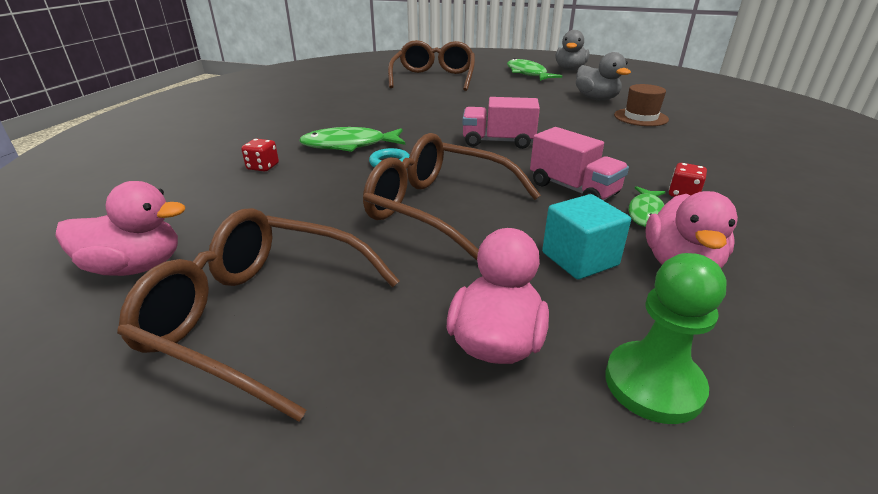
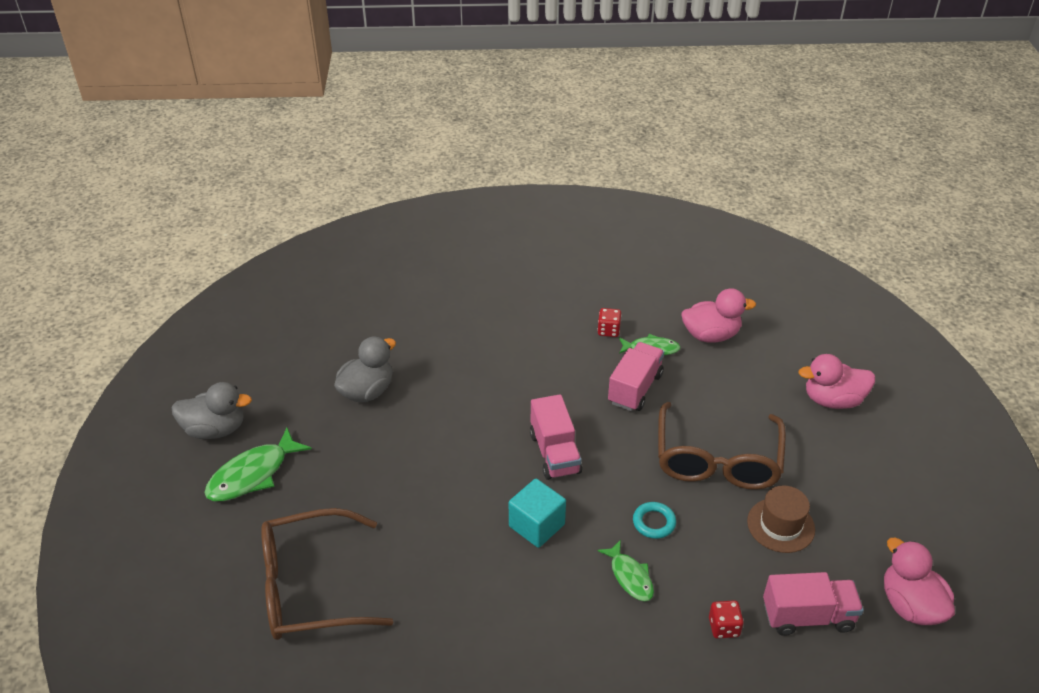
camera: 110 degrees left, 10 degrees up
(217, 203) = (808, 616): none -> pink truck
(259, 316) = (892, 505): brown glasses -> none
(349, 145) = (630, 576): green fish -> green fish, size x0.62
(579, 259) = (734, 377): turquoise cube -> turquoise cube (536, 525)
(640, 117) = (427, 354): brown hat -> brown hat (780, 525)
(653, 384) = (818, 346): green pawn -> none

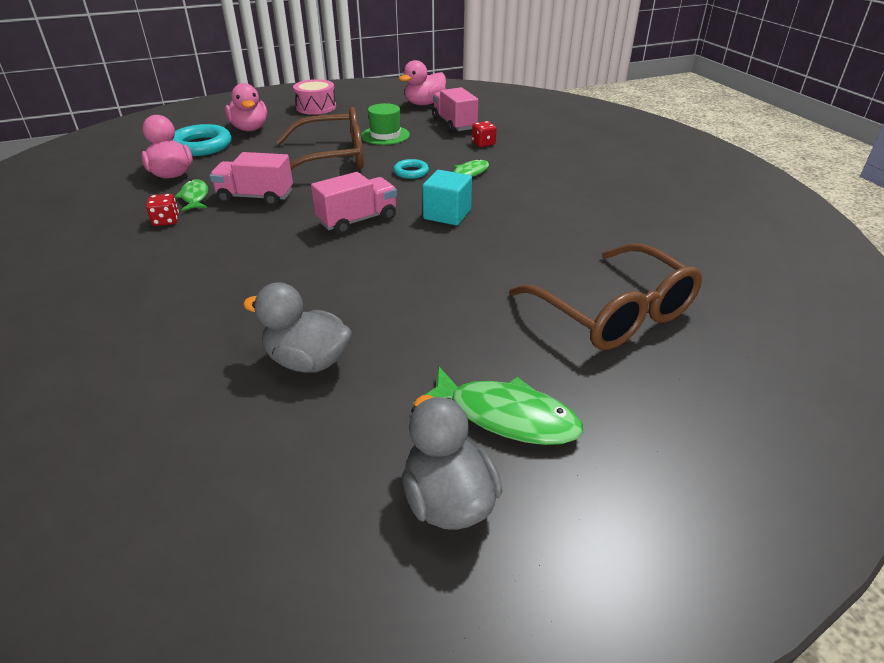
camera: 110 degrees left, 5 degrees down
(780, 525) = (385, 135): brown hat -> green hat
(784, 358) = (201, 146): none -> turquoise ring
(908, 473) = (316, 107): none -> pink drum

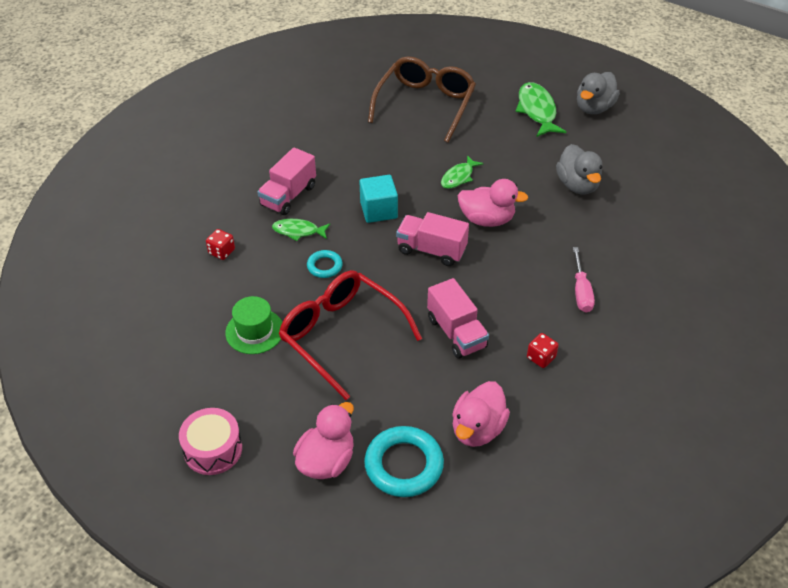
camera: 125 degrees left, 10 degrees up
(178, 274) = (581, 291): none -> pink screwdriver
(195, 197) = (494, 373): green fish -> green fish (458, 177)
(332, 158) = (341, 335): brown glasses -> red glasses
(424, 104) = (131, 354): pink duck -> pink duck (487, 219)
(454, 124) = (184, 295): pink truck -> pink truck (288, 196)

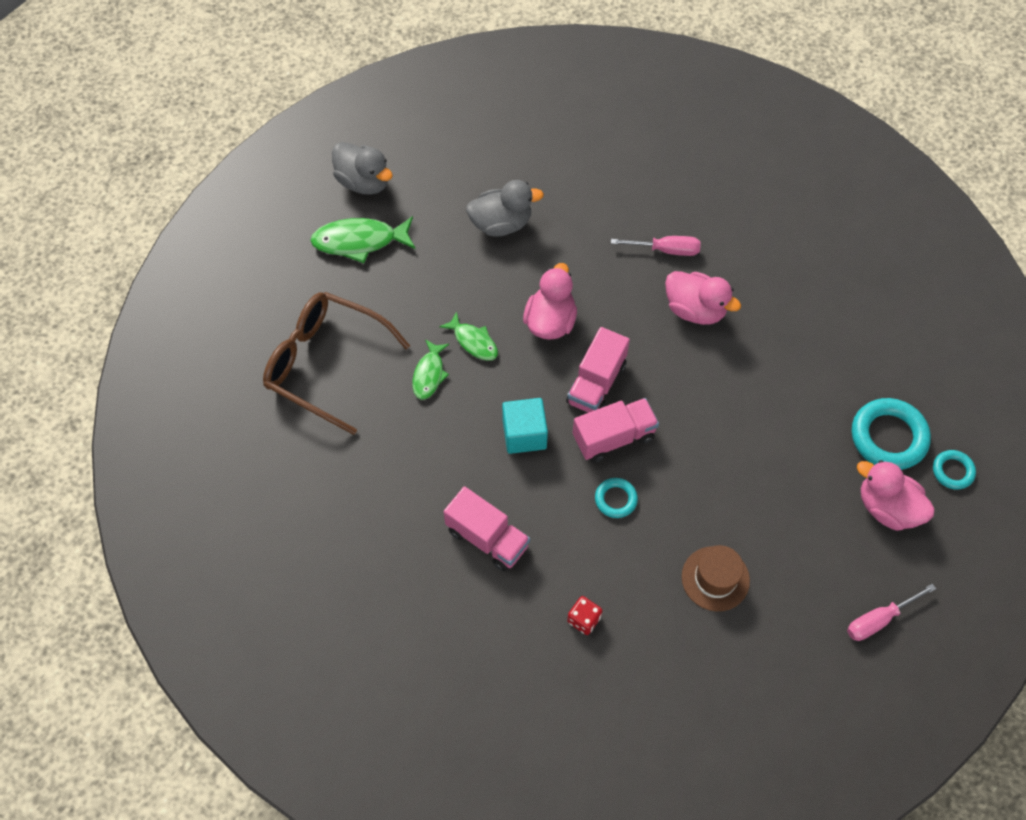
camera: 85 degrees left, 15 degrees up
(213, 449) = (878, 620): pink drum -> pink screwdriver
(254, 331) = (715, 578): green hat -> brown hat
(298, 231) = (554, 527): green fish -> green fish (429, 374)
(341, 335) = (723, 486): red glasses -> none
(370, 521) = (952, 471): none -> turquoise ring
(456, 333) = (720, 372): pink truck -> pink truck (614, 437)
(477, 429) = (843, 368): pink duck -> pink duck (695, 309)
(541, 357) = (754, 300): red dice -> none

